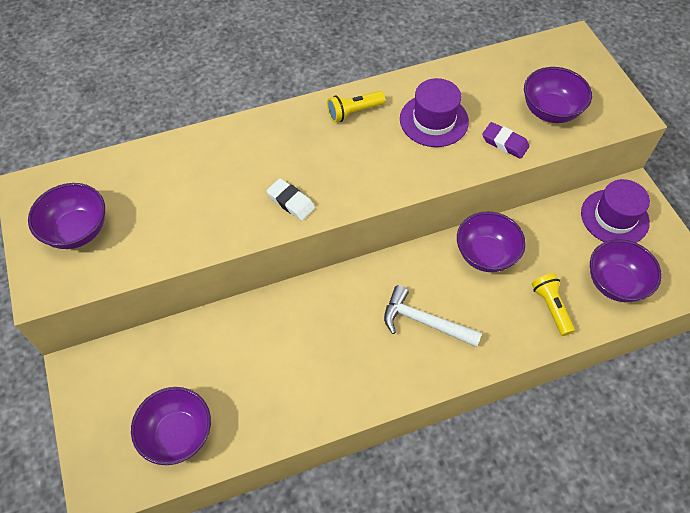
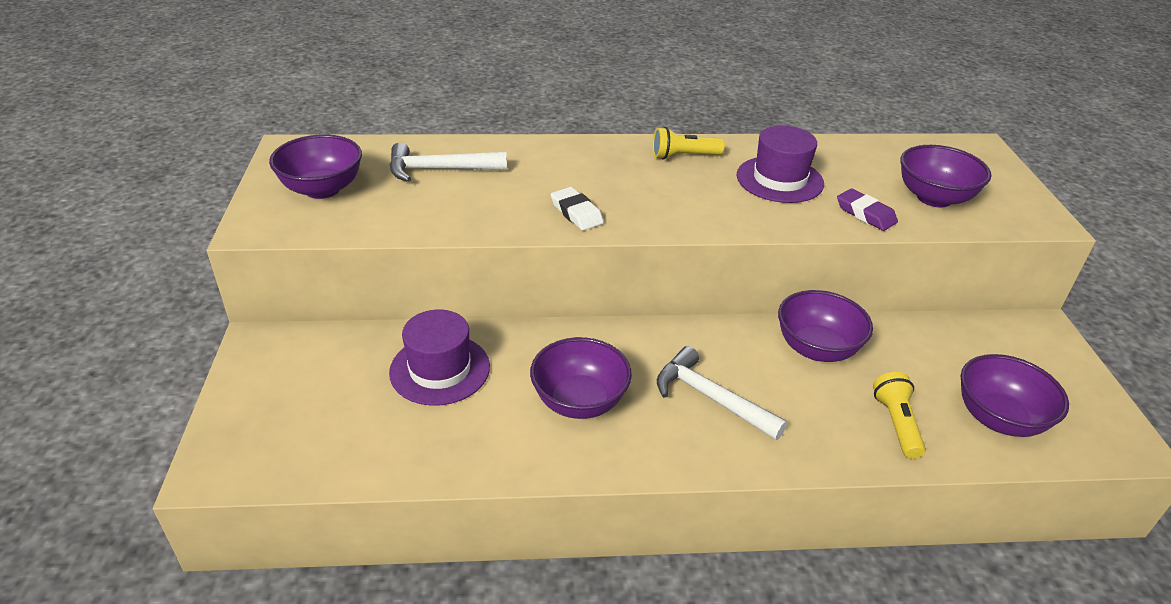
camera: 15 degrees right, 20 degrees down
(164, 181) = (439, 169): none -> white hammer
(178, 434) = (341, 436): purple bowl -> purple bowl (579, 401)
(614, 217) = (1010, 349): purple hat -> purple hat (440, 369)

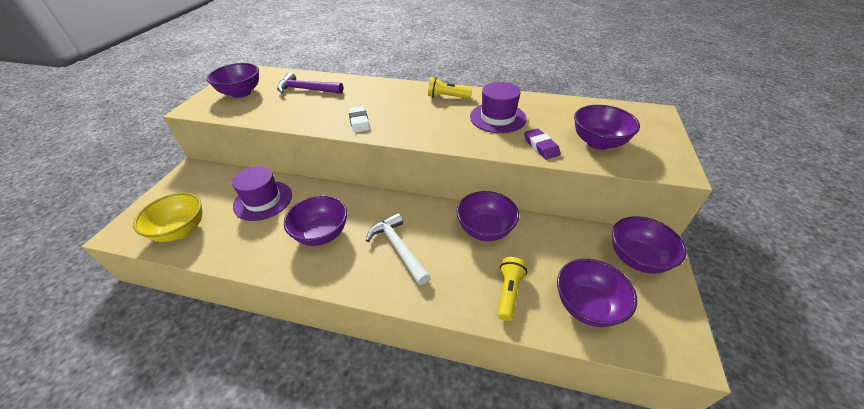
camera: 20 degrees right, 5 degrees up
(330, 444) = (181, 230): none -> yellow bowl
(439, 169) = (306, 89): white hammer -> purple hammer
(1026, 348) = (637, 258): none -> purple bowl

